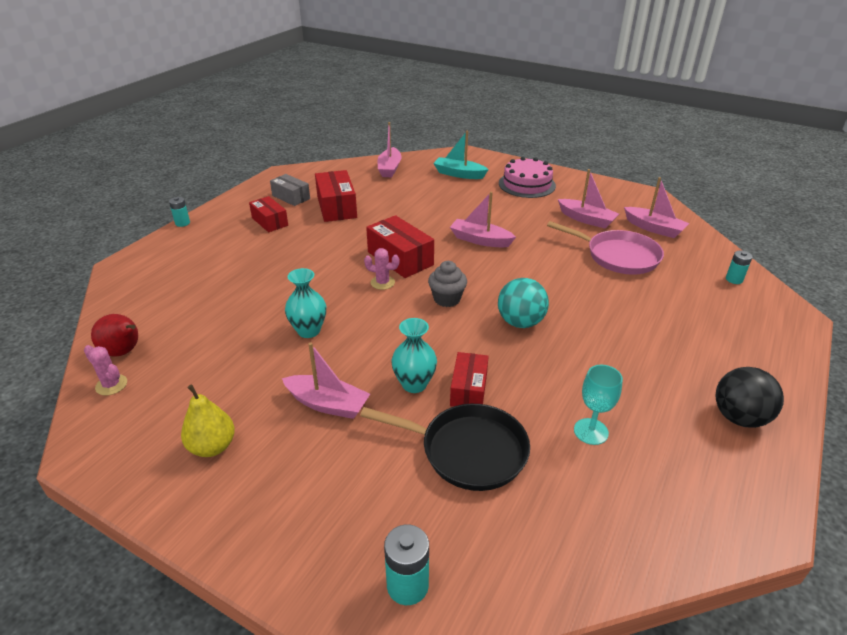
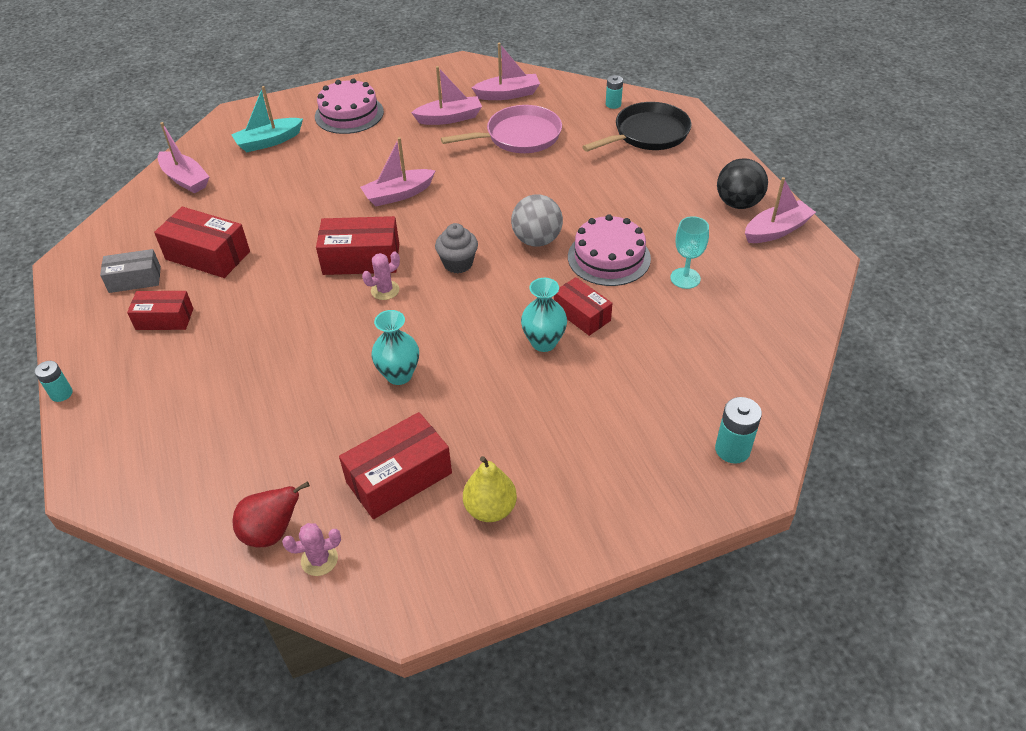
camera: 50 degrees left, 10 degrees up
(210, 382) = (399, 477): none -> red box
(327, 404) = (513, 408): pink boat -> pink boat (776, 230)
(467, 451) = (643, 352): black pan -> black pan (647, 134)
(520, 322) = (537, 240): turquoise ball -> grey ball
(553, 370) = (609, 257): none -> pink cake

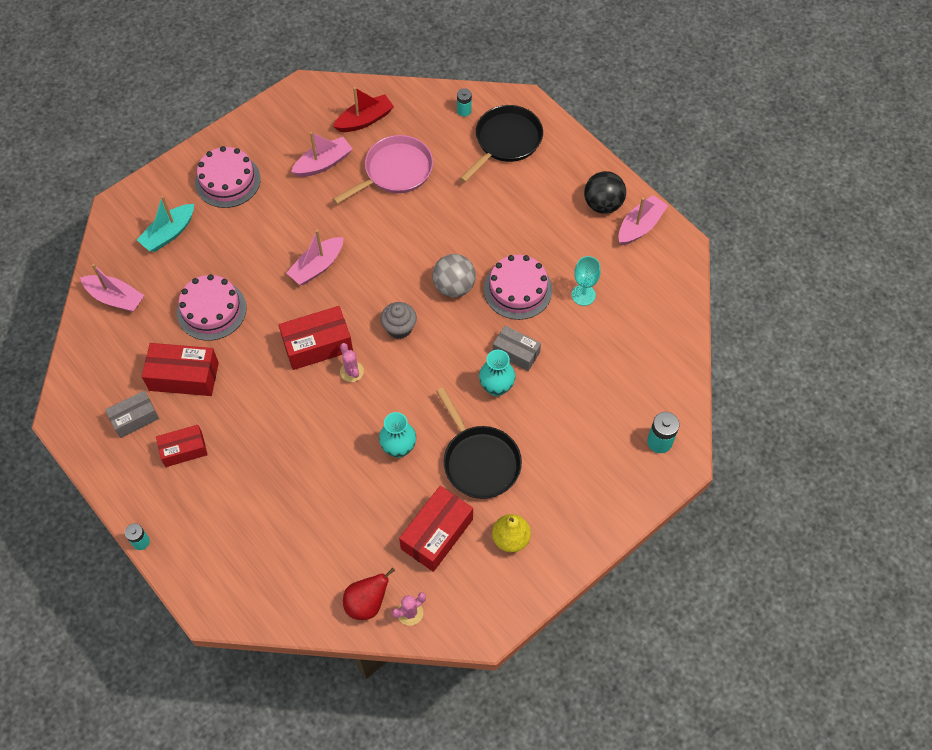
camera: 20 degrees left, 15 degrees up
(271, 207) = (211, 310): none -> pink cake
(385, 290) = (351, 371): pink cactus -> pink cactus turned 60 degrees counterclockwise
(489, 412) = (479, 461): none -> black pan
(508, 94) = (365, 120): pink boat -> red boat
(582, 315) = (516, 353): red box -> grey box

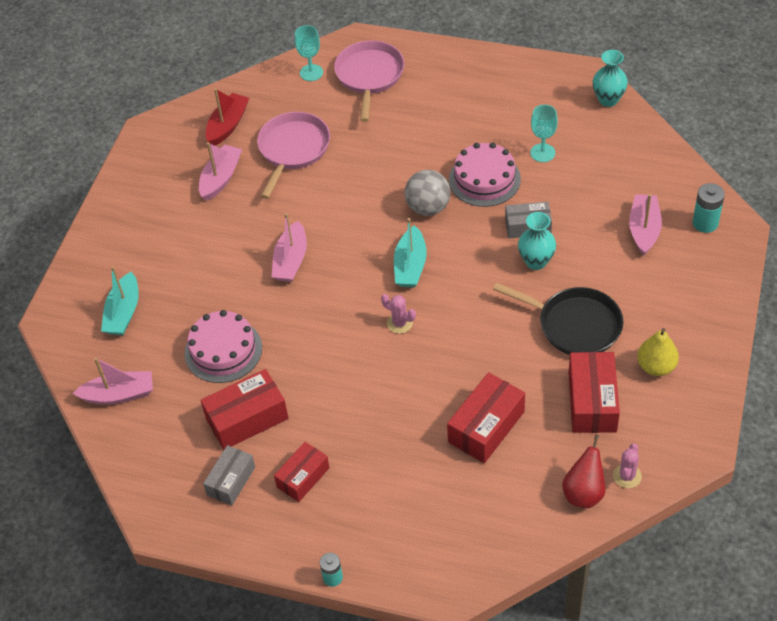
camera: 30 degrees left, 10 degrees down
(227, 180) = (141, 240): pink cake -> none
(317, 345) = (349, 321): red box -> red box (486, 427)
(398, 448) = (497, 357): turquoise vase -> turquoise vase (608, 100)
(399, 328) = (410, 266): grey cupcake -> turquoise boat
(464, 111) = (311, 72): turquoise battery -> turquoise goblet
(506, 141) = (369, 76): black pan -> pink pan
(603, 204) = (495, 79): black ball -> none
(640, 226) = (541, 78): pink boat -> pink boat (644, 229)

